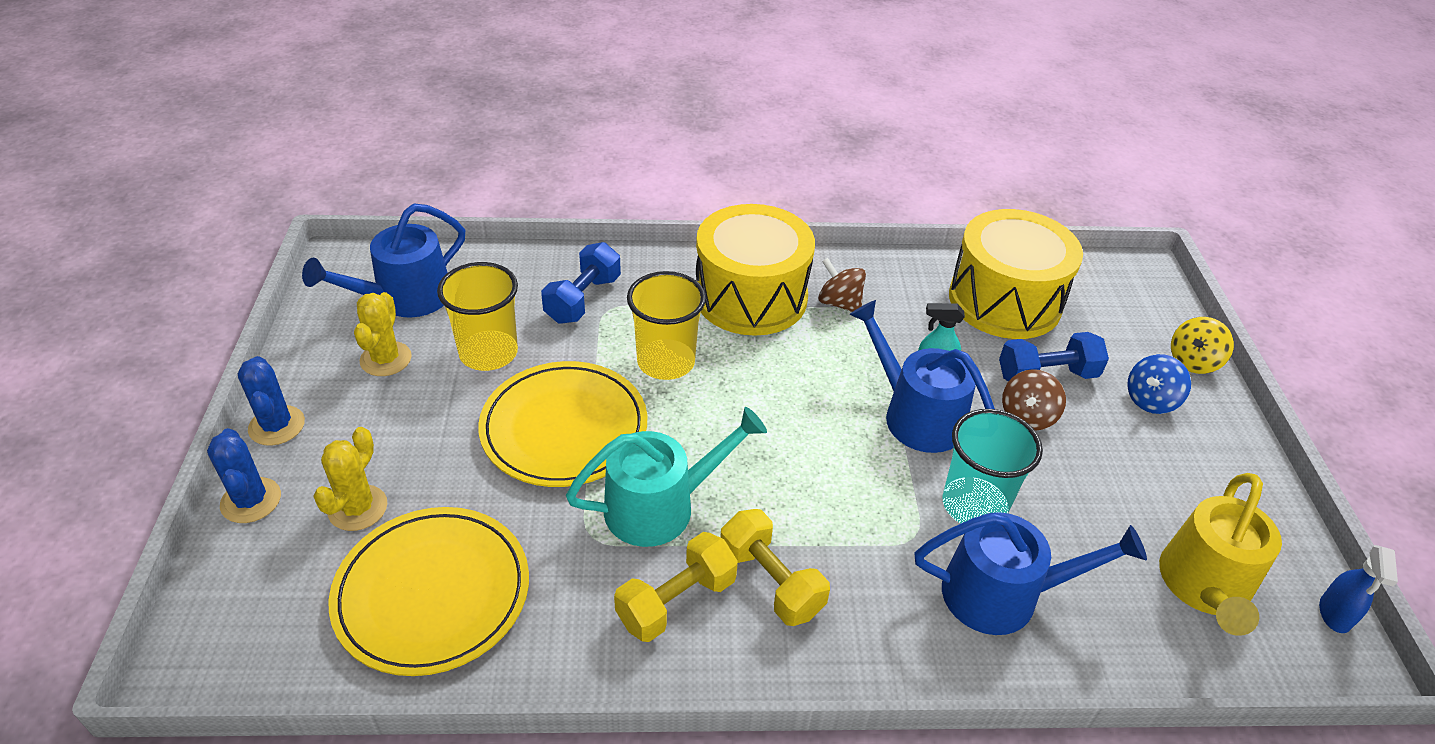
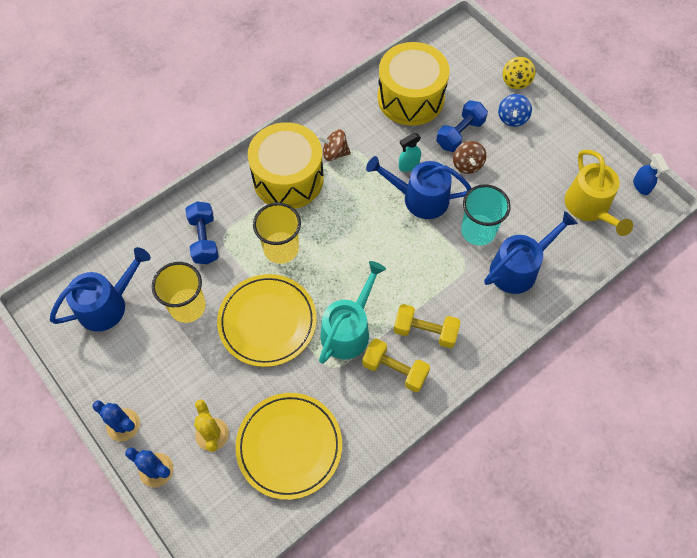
camera: 35 degrees left, 20 degrees up
(386, 359) = (137, 348): yellow cactus -> none
(405, 298) = (107, 305): blue watering can -> blue watering can turned 135 degrees counterclockwise
(676, 601) = (395, 370): yellow dumbbell -> yellow dumbbell turned 75 degrees counterclockwise

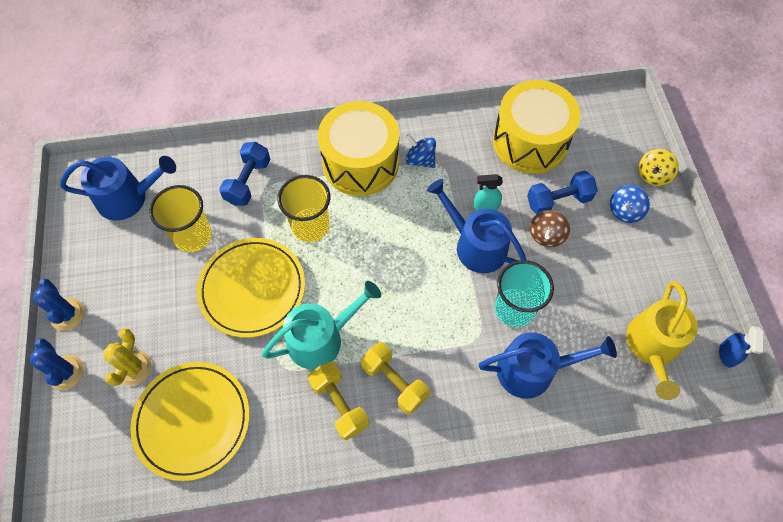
camera: 30 degrees right, 0 degrees up
(334, 153) = (420, 160): brown spinning top -> blue spinning top

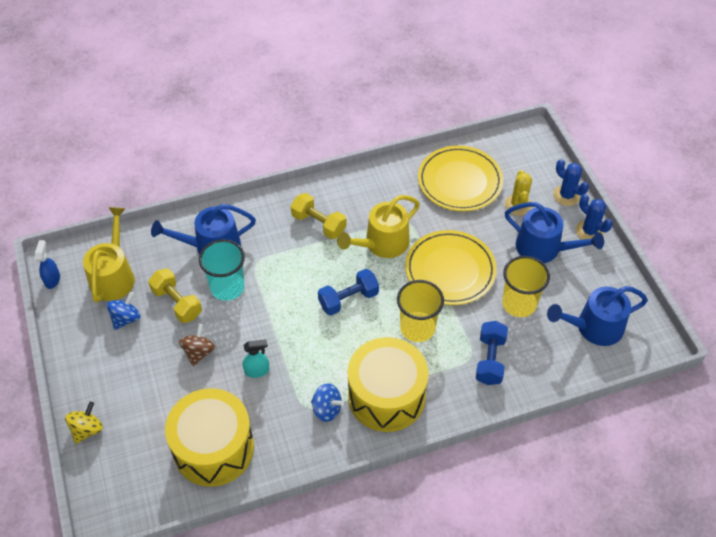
camera: 170 degrees right, 10 degrees down
(321, 338) = (382, 243): turquoise watering can -> yellow watering can
(339, 404) = (357, 205): yellow dumbbell -> yellow dumbbell (177, 303)
(475, 245) = (264, 334): blue watering can -> blue watering can (543, 248)
(558, 201) = (186, 387): blue dumbbell -> blue dumbbell (348, 299)
(624, 211) = (121, 387): blue spinning top -> blue spinning top (126, 318)

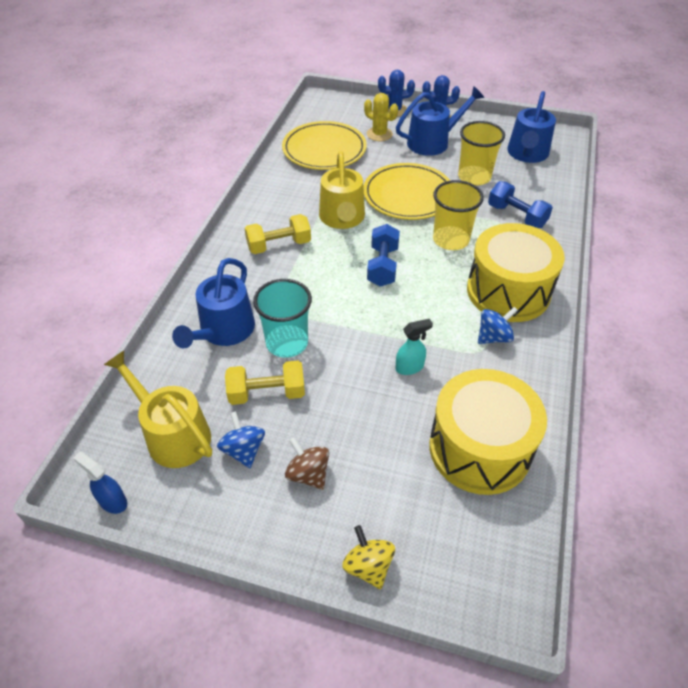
camera: 55 degrees left, 5 degrees down
(199, 352) = (347, 404): brown spinning top -> brown spinning top (308, 474)
(257, 371) = (410, 367): turquoise spray bottle -> turquoise spray bottle turned 45 degrees clockwise

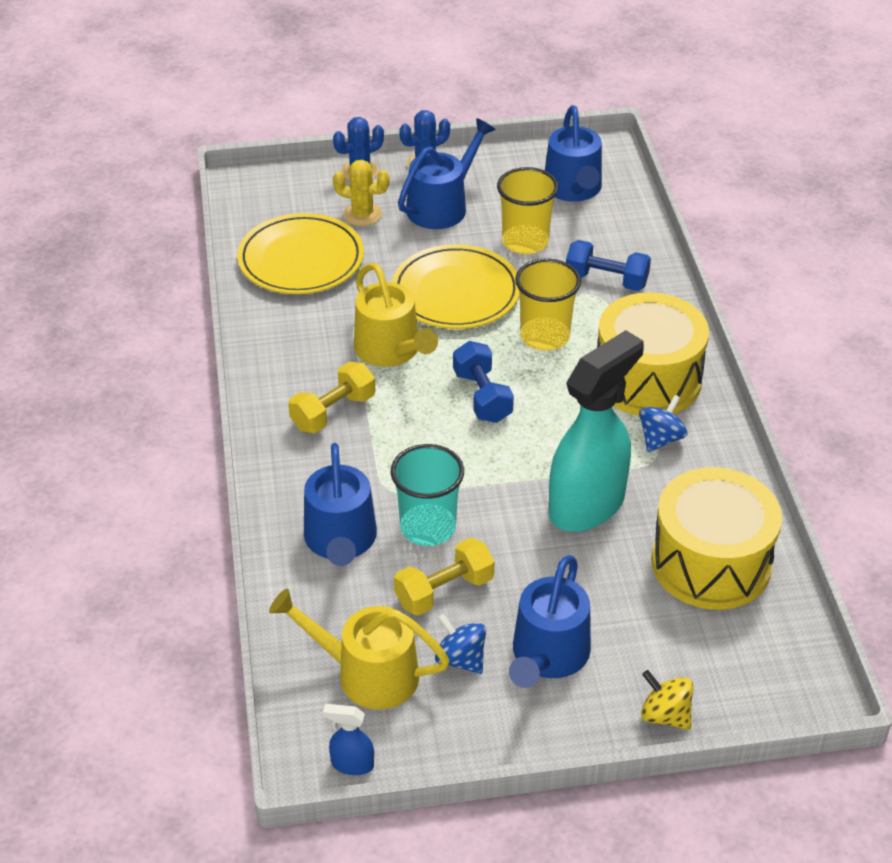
camera: 25 degrees left, 5 degrees down
(308, 474) = (548, 655): brown spinning top -> blue watering can
(410, 367) = (587, 505): turquoise spray bottle -> turquoise spray bottle, size x2.46

